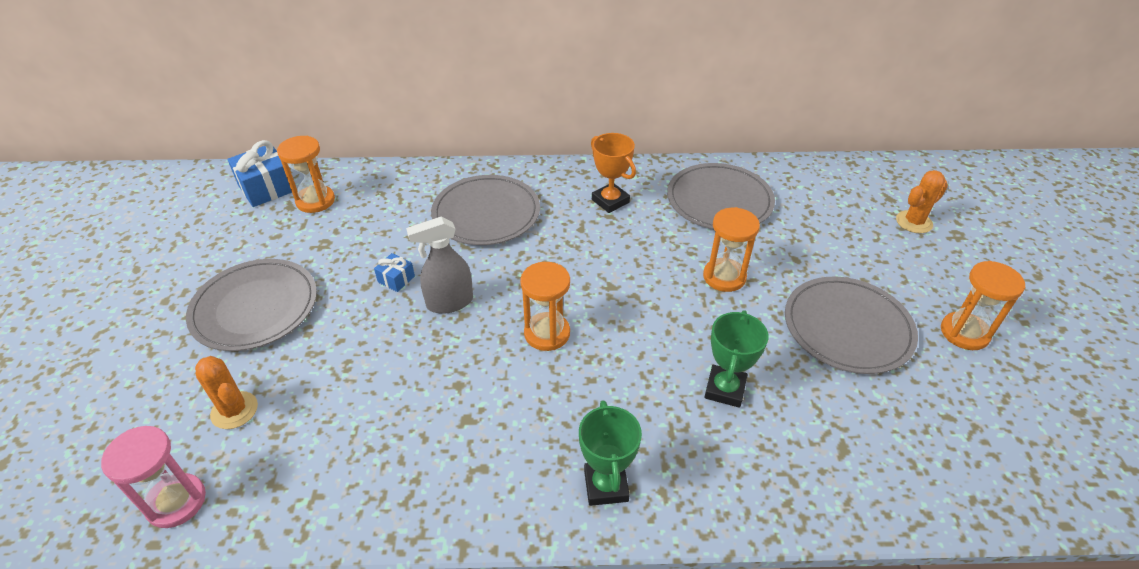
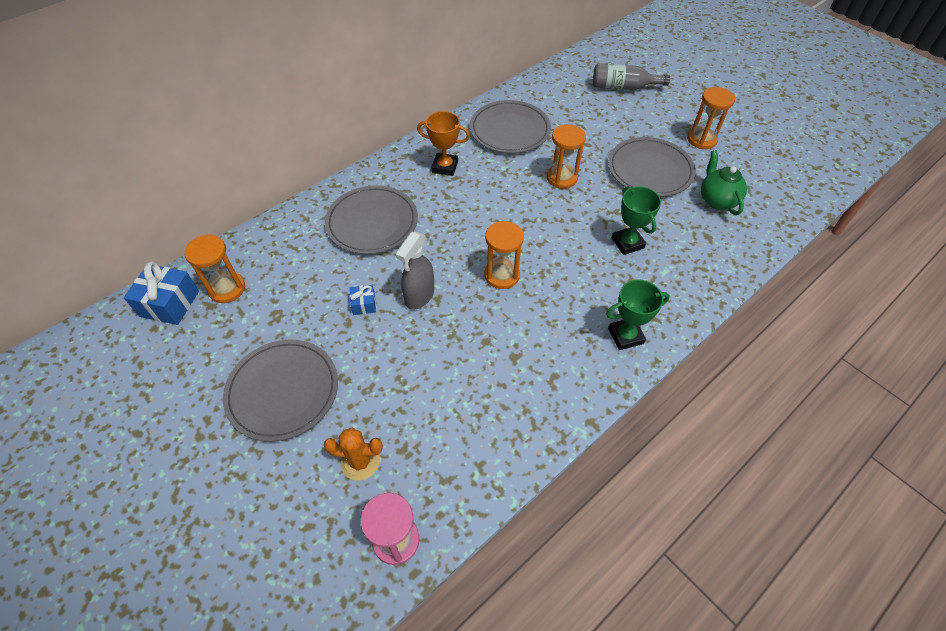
camera: 40 degrees left, 10 degrees up
(606, 485) = (625, 336): green trophy -> green trophy turned 60 degrees counterclockwise
(906, 414) = (717, 200): none -> green teapot
(914, 222) = (623, 87): orange cactus -> grey bottle

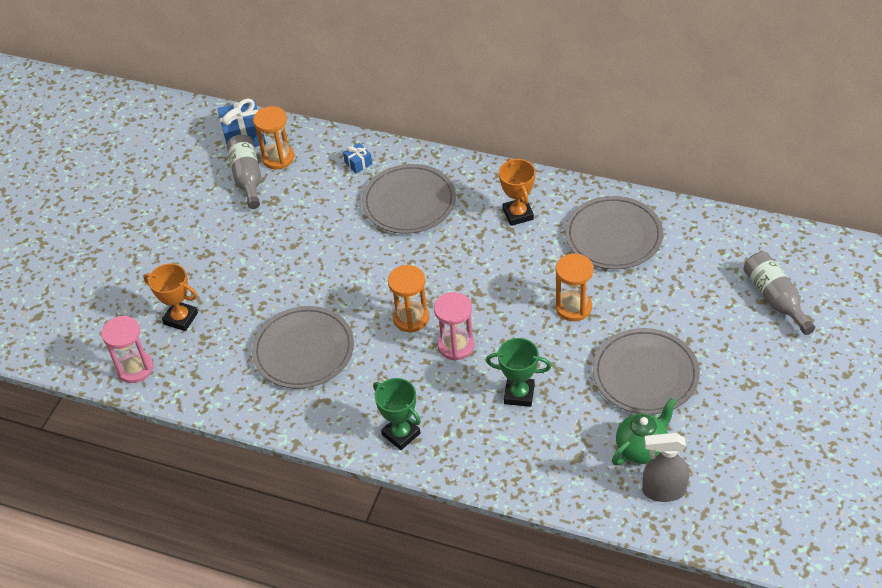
camera: 65 degrees right, 5 degrees down
(226, 323) = (247, 178): none -> grey bottle
(283, 391) = (210, 244): grey plate -> grey plate (303, 350)
(360, 462) = (181, 318): orange cactus -> orange trophy
(364, 304) = (317, 245): blue gift -> blue gift (358, 163)
(419, 296) = (350, 275): grey spray bottle -> grey spray bottle (663, 491)
(552, 259) = (456, 345): none -> pink hourglass
(627, 243) = (519, 394): green trophy -> green trophy turned 60 degrees clockwise
(701, 140) = (738, 403): orange hourglass -> none

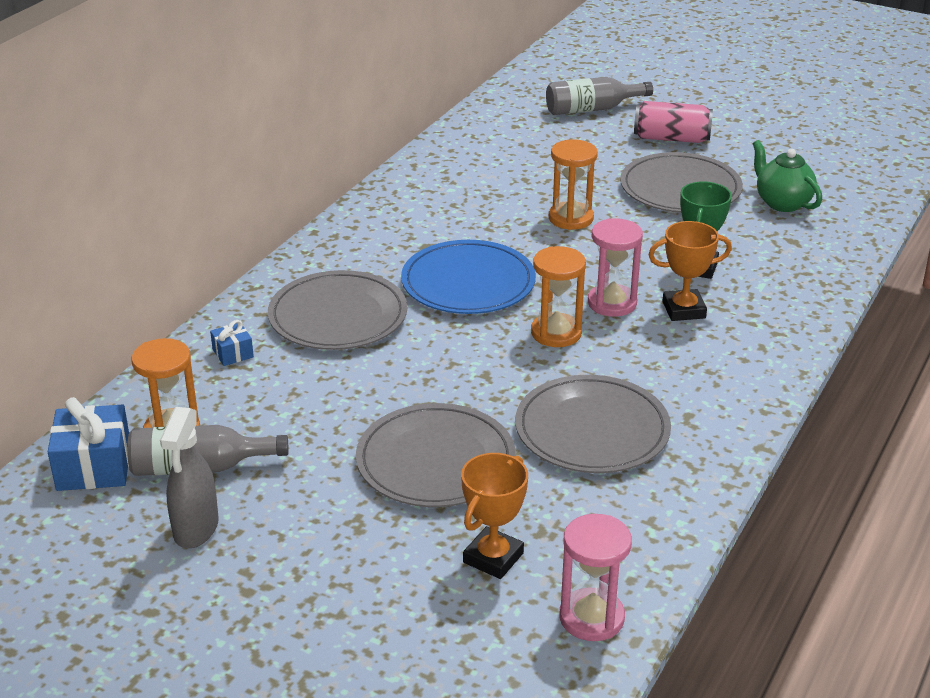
camera: 85 degrees left, 15 degrees down
(401, 434) = (751, 357): green trophy -> none
(465, 261) = (468, 283): none -> blue plate
(518, 214) = (402, 237): orange trophy -> orange trophy (684, 310)
(613, 236) = (467, 181): grey plate -> grey plate (435, 461)
(663, 491) = (838, 198): grey spray bottle -> grey spray bottle (196, 529)
(738, 361) = (671, 138): none -> pink can

